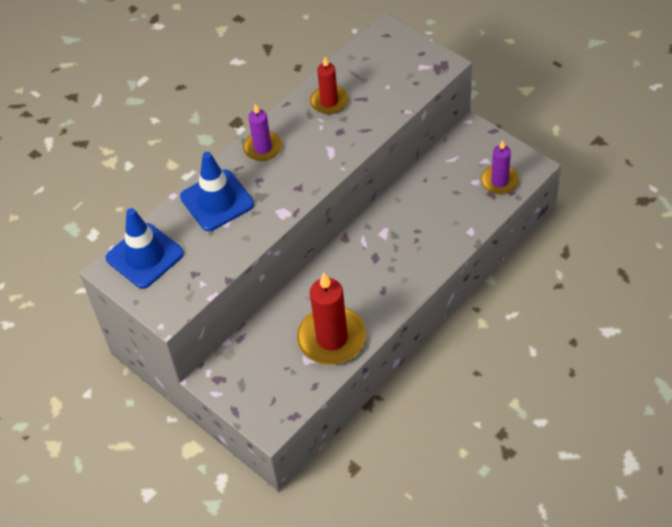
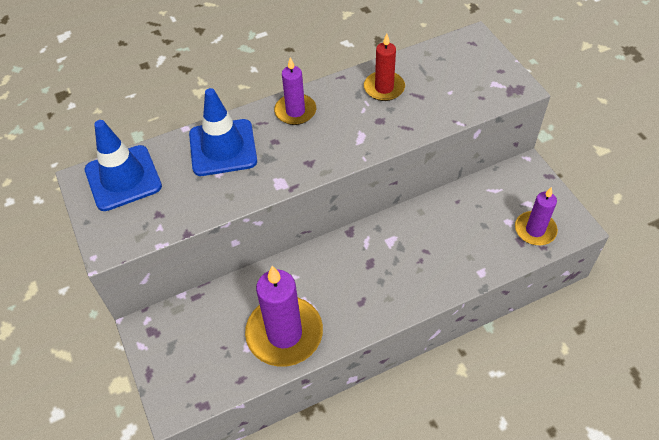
camera: 20 degrees right, 0 degrees up
(332, 338) = (284, 333): red candle -> purple candle

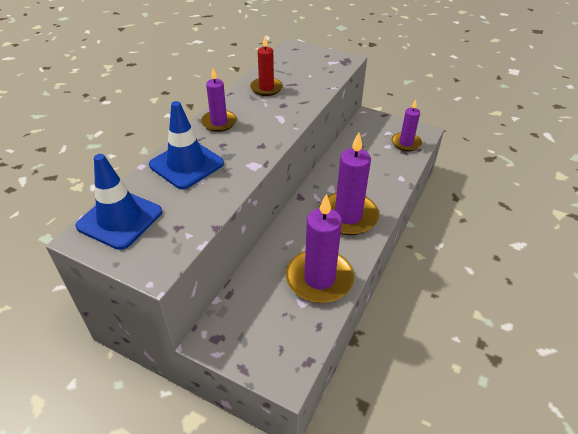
camera: 40 degrees left, 10 degrees down
(376, 283) = (348, 216): none -> purple candle

